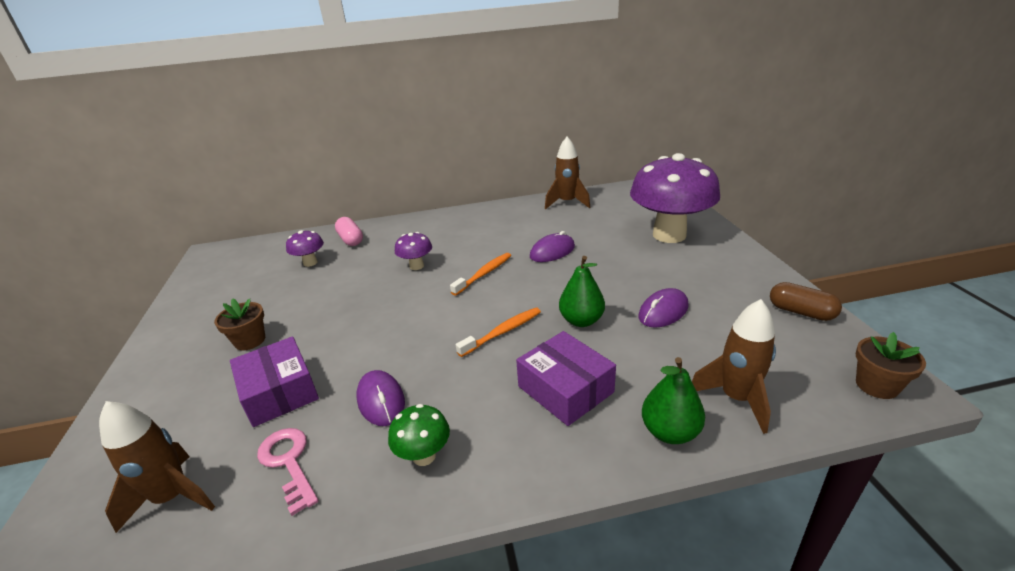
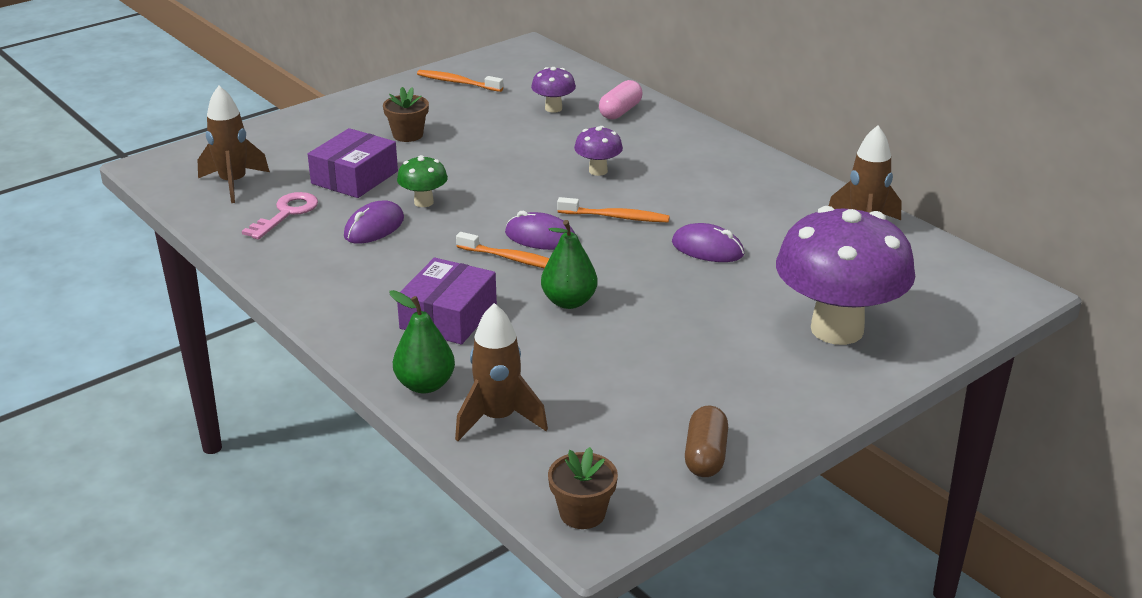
camera: 60 degrees right, 0 degrees up
(208, 294) = (458, 83): none -> orange toothbrush
(424, 456) = (325, 269): green mushroom -> green mushroom (423, 202)
(663, 311) = (628, 353): purple mouse -> purple mouse (540, 237)

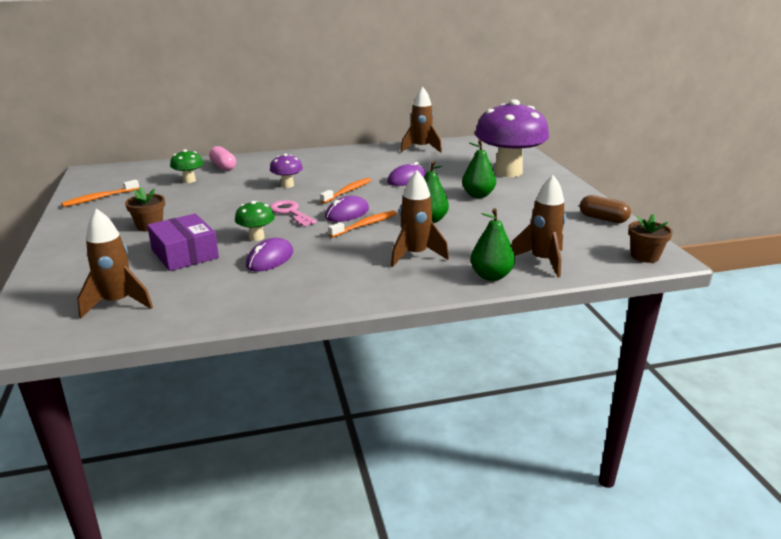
camera: 65 degrees left, 5 degrees down
(286, 213) = (203, 288): pink key -> pink key (290, 212)
(374, 227) = (270, 259): purple mouse -> purple mouse turned 60 degrees clockwise
(448, 316) = (415, 255): purple box -> brown rocket
(553, 108) = (189, 180): purple mushroom -> green mushroom
(701, 321) = (478, 195): none -> green pear

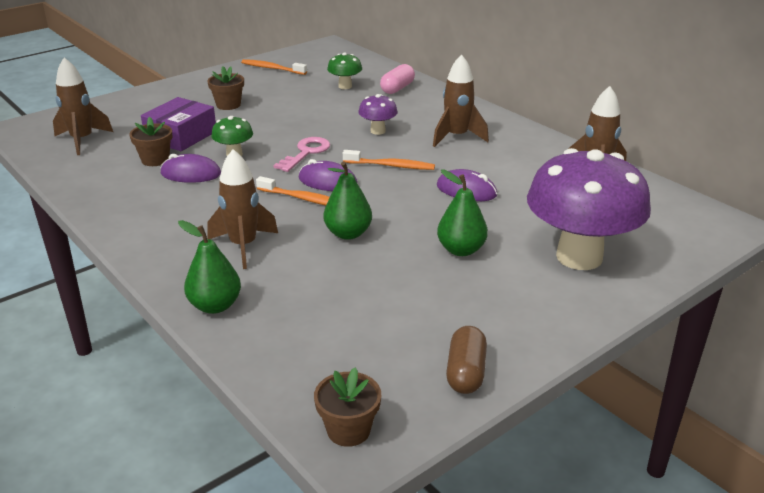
camera: 65 degrees right, 5 degrees up
(220, 271) = (155, 160): none -> brown flower pot
(542, 261) = (277, 337): brown rocket -> brown rocket (457, 137)

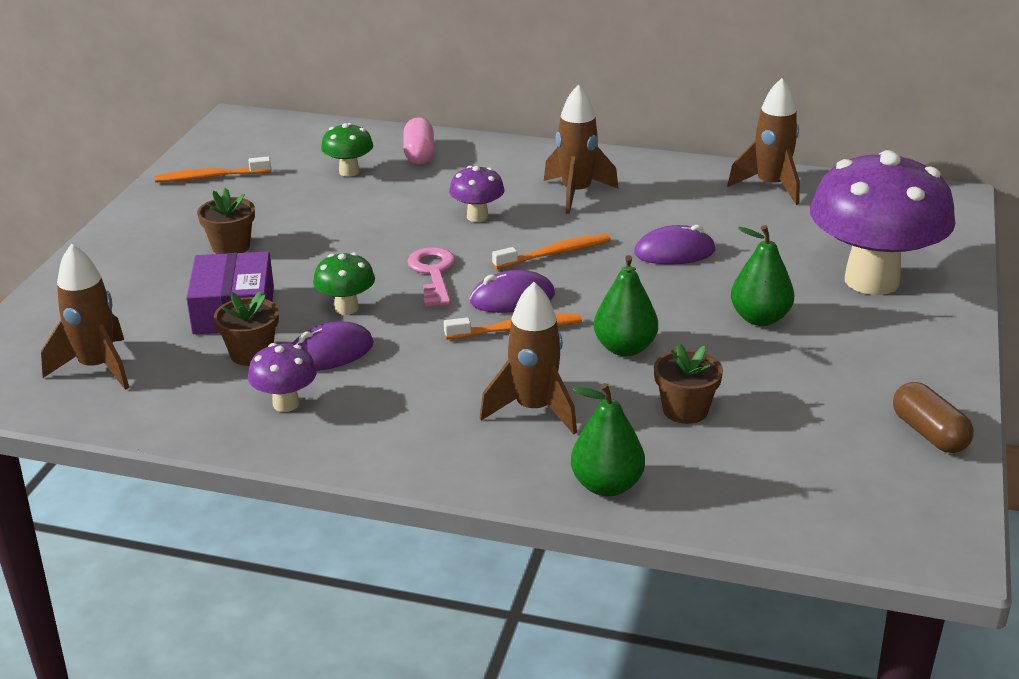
camera: 35 degrees left, 0 degrees up
(131, 190) = (286, 404): none -> purple mushroom
(348, 430) = (910, 534): brown flower pot -> brown flower pot (685, 410)

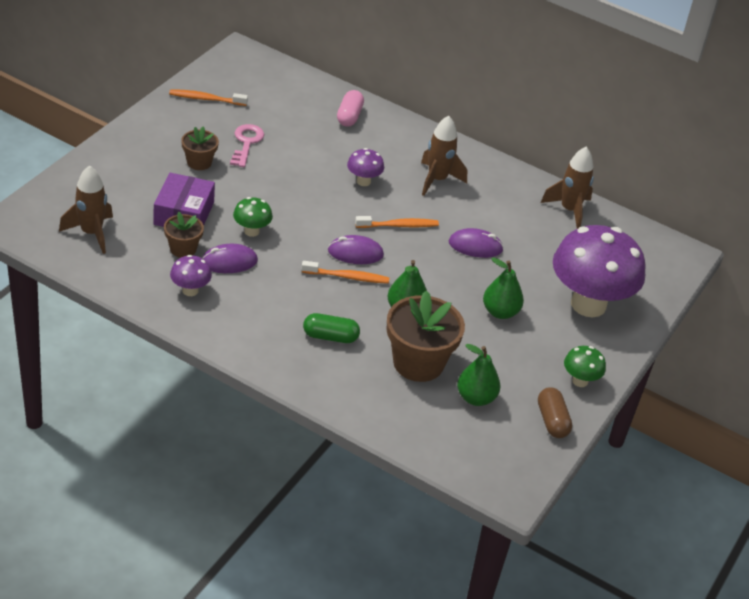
camera: 10 degrees right, 10 degrees up
(349, 172) = (297, 119): green mushroom -> green mushroom (580, 381)
(433, 273) = (315, 219): pink key -> pink key (246, 143)
(534, 410) = (330, 337): brown rocket -> green capsule
(606, 485) = (347, 398): green pear -> green pear (475, 398)
(685, 410) = (418, 363): brown flower pot -> brown flower pot, size x1.85

